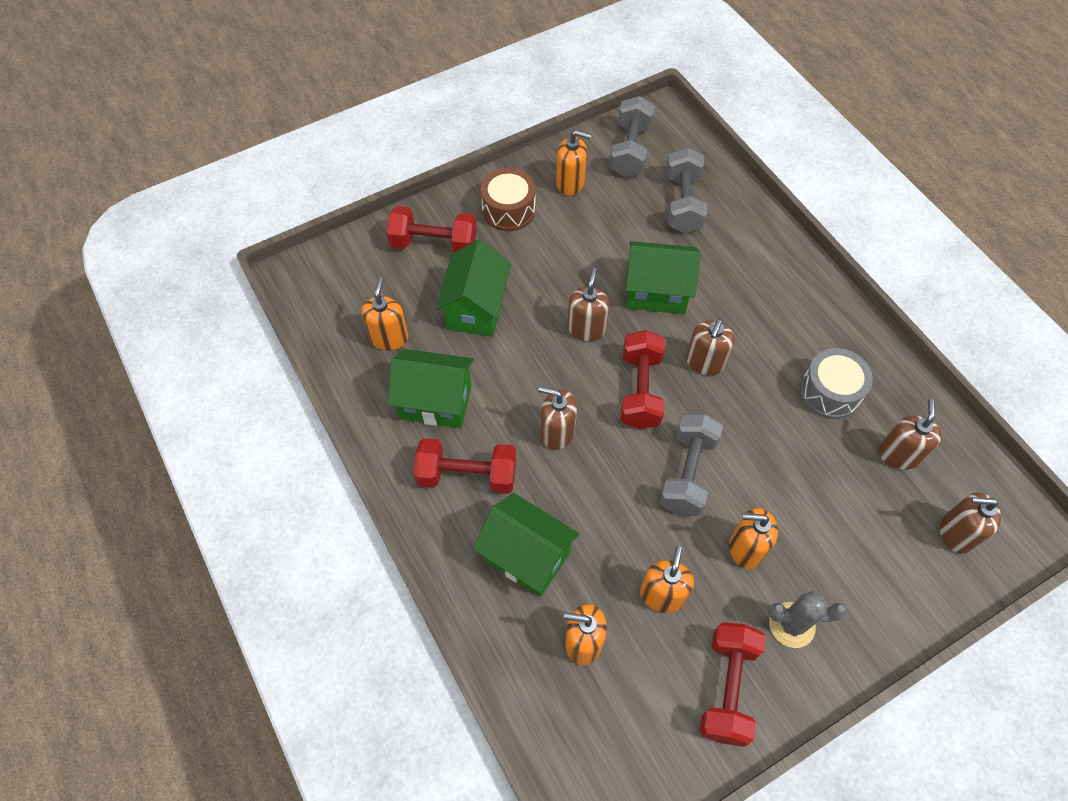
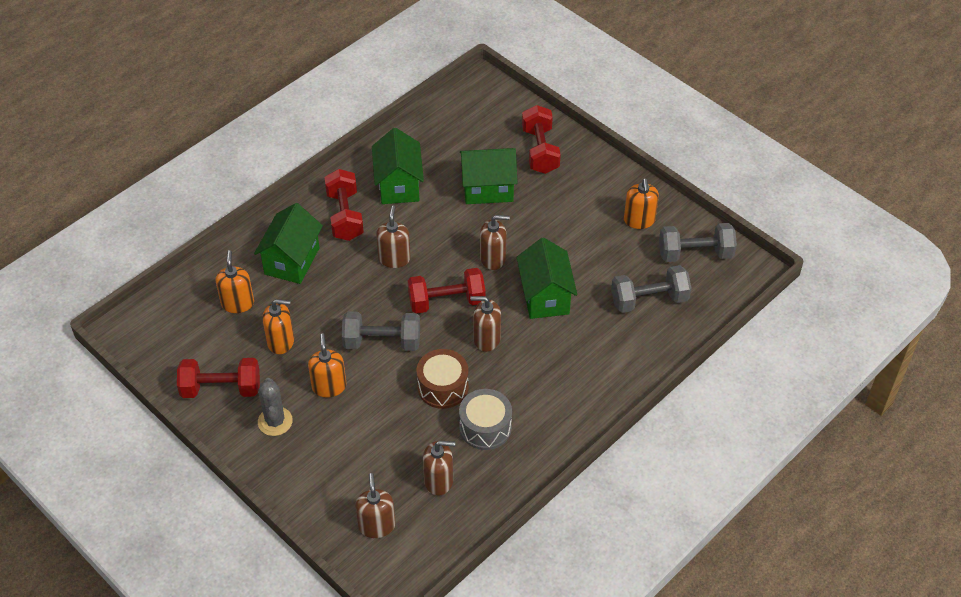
camera: 75 degrees right, 10 degrees down
(389, 338) = (444, 147): orange soap dispenser -> none
(508, 210) = (593, 187): brown drum -> brown drum (443, 387)

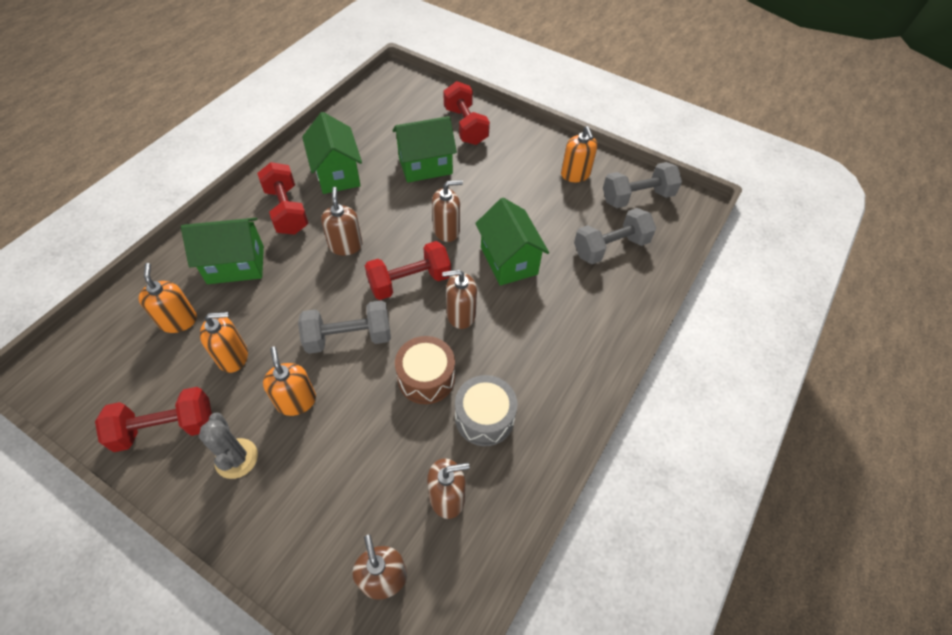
camera: 15 degrees left, 5 degrees up
(292, 261) = (236, 264): green house -> green house turned 75 degrees clockwise

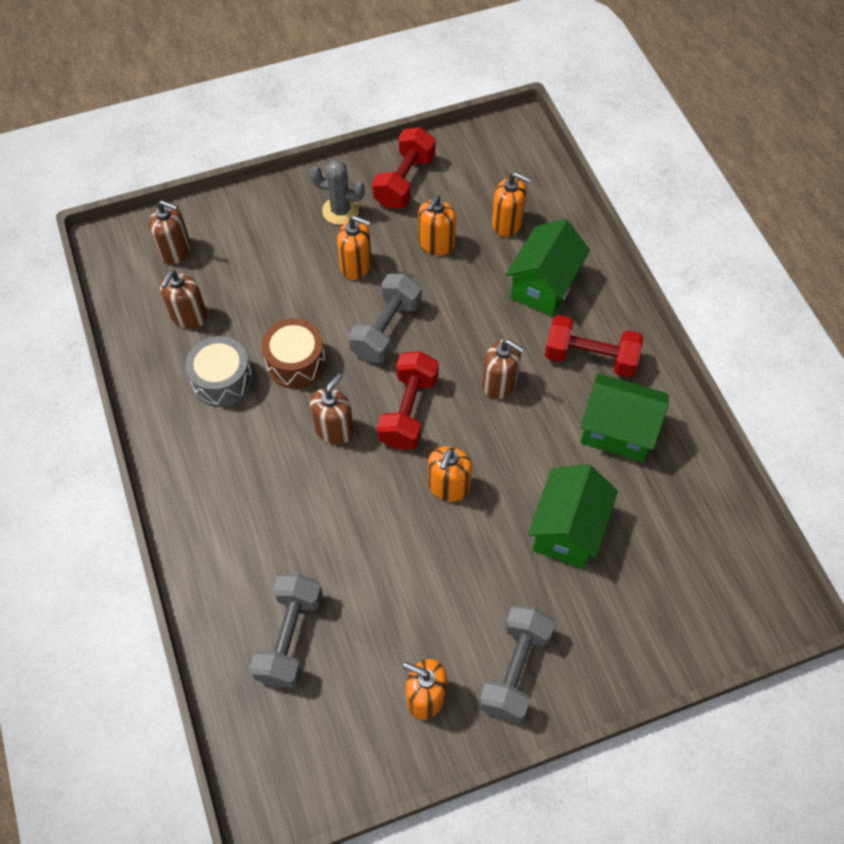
camera: 130 degrees right, 5 degrees up
(446, 230) = (448, 486): brown soap dispenser -> orange soap dispenser
(465, 126) = (612, 628): red dumbbell -> none
(509, 260) = (360, 518): green house -> none
(637, 197) = (331, 741): grey dumbbell -> grey dumbbell (515, 670)

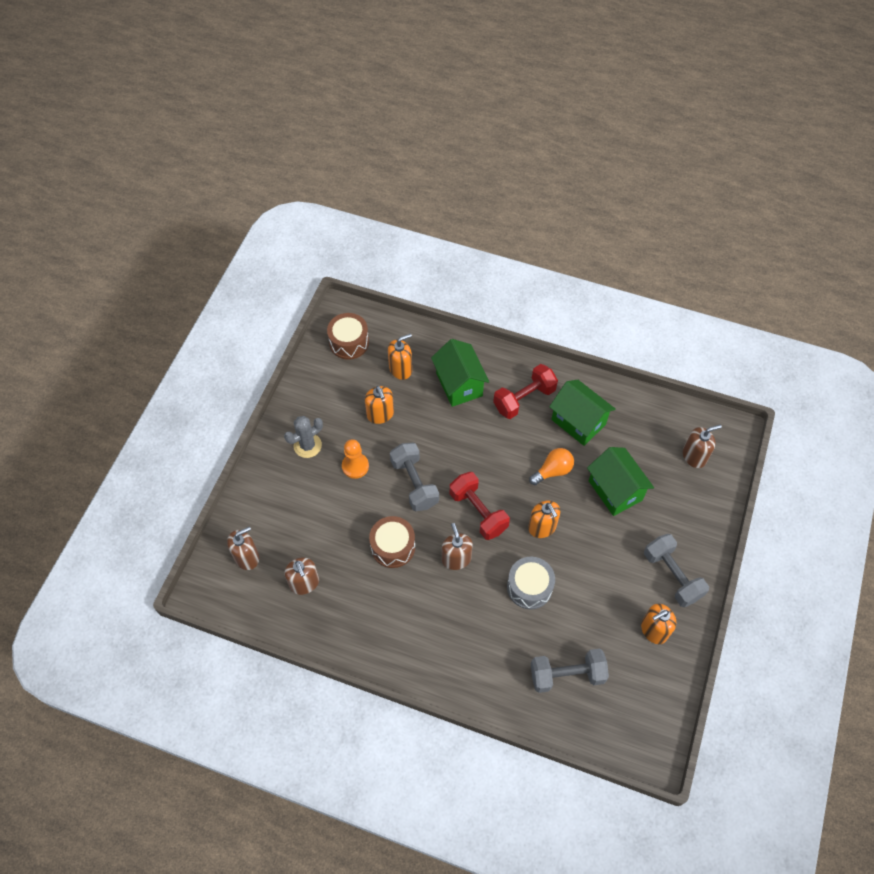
camera: 50 degrees left, 0 degrees up
(222, 380) = (369, 596): grey drum -> grey drum (529, 587)
(290, 637) = (567, 675): grey dumbbell -> grey dumbbell turned 60 degrees counterclockwise
(356, 265) = (355, 466): orange soap dispenser -> orange pawn
(404, 181) = (320, 397): red dumbbell -> none
(491, 160) = (349, 342): none -> brown drum
(499, 383) = (501, 454): brown soap dispenser -> brown soap dispenser (694, 456)
(529, 448) = (553, 471): none -> orange light bulb
(617, 431) = (578, 422): green house -> green house turned 75 degrees clockwise

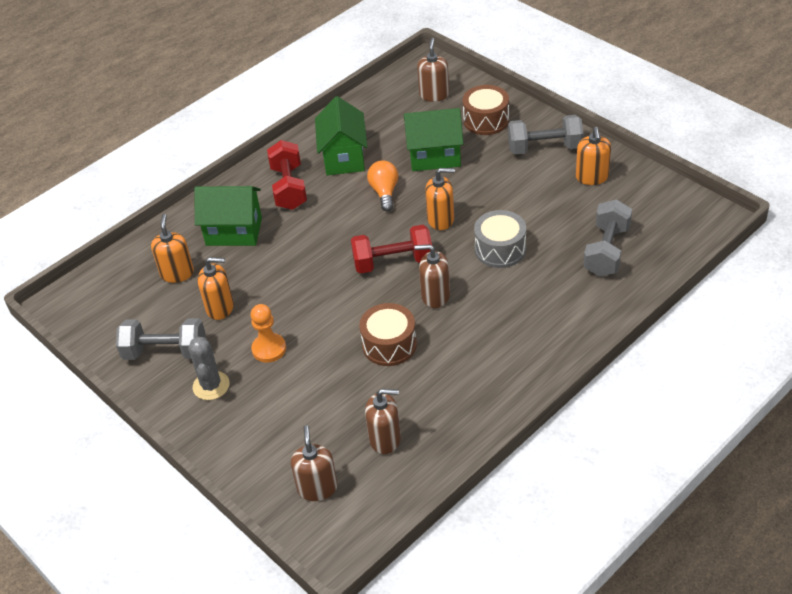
camera: 60 degrees left, 15 degrees down
(349, 342) = (106, 308): brown drum -> brown drum (486, 120)
(414, 483) = (325, 304): grey dumbbell -> grey dumbbell (165, 352)
(578, 422) = (344, 158): green house -> green house turned 75 degrees counterclockwise

